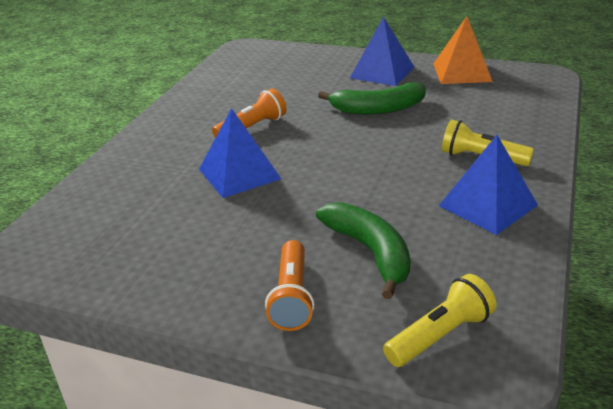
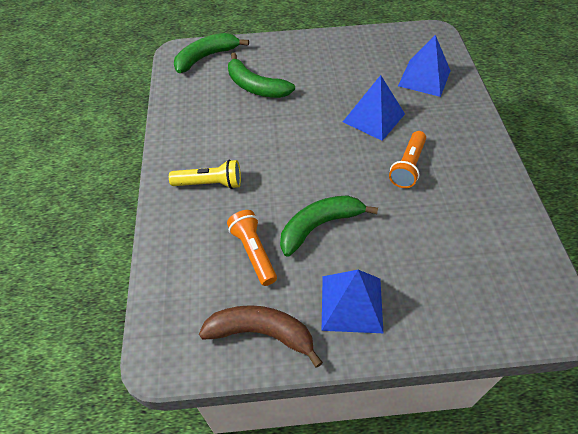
camera: 155 degrees right, 20 degrees up
(292, 297) = (281, 54): orange flashlight -> orange flashlight (254, 252)
(440, 335) = (206, 57): yellow flashlight -> green banana
(461, 72) = (261, 333): orange pyramid -> brown banana
(488, 205) = (197, 138): blue pyramid -> blue pyramid (424, 78)

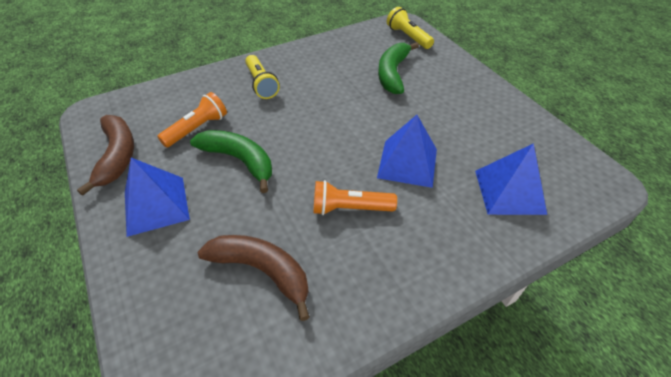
camera: 65 degrees right, 5 degrees down
(206, 57) = (408, 37): green banana -> yellow flashlight
(452, 237) = (262, 271): none -> brown banana

